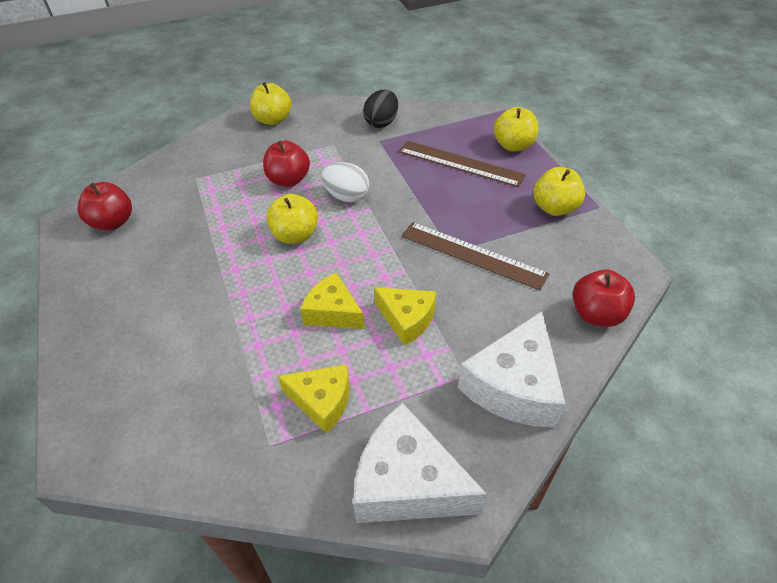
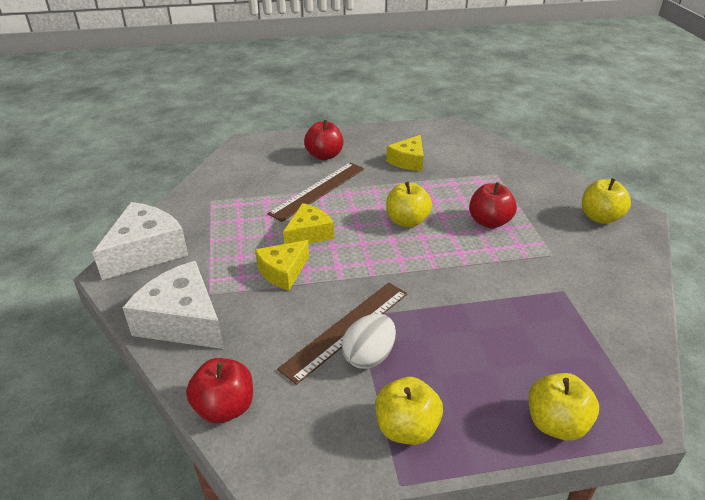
camera: 100 degrees right, 10 degrees down
(113, 222) = (443, 141): red apple -> red apple (324, 156)
(322, 401) = (230, 222): yellow cheese -> yellow cheese (408, 161)
(346, 196) = (458, 255): white egg -> white egg (369, 356)
(381, 122) = (604, 298): black egg -> none
(460, 163) = (513, 354): brown ruler -> brown ruler (318, 190)

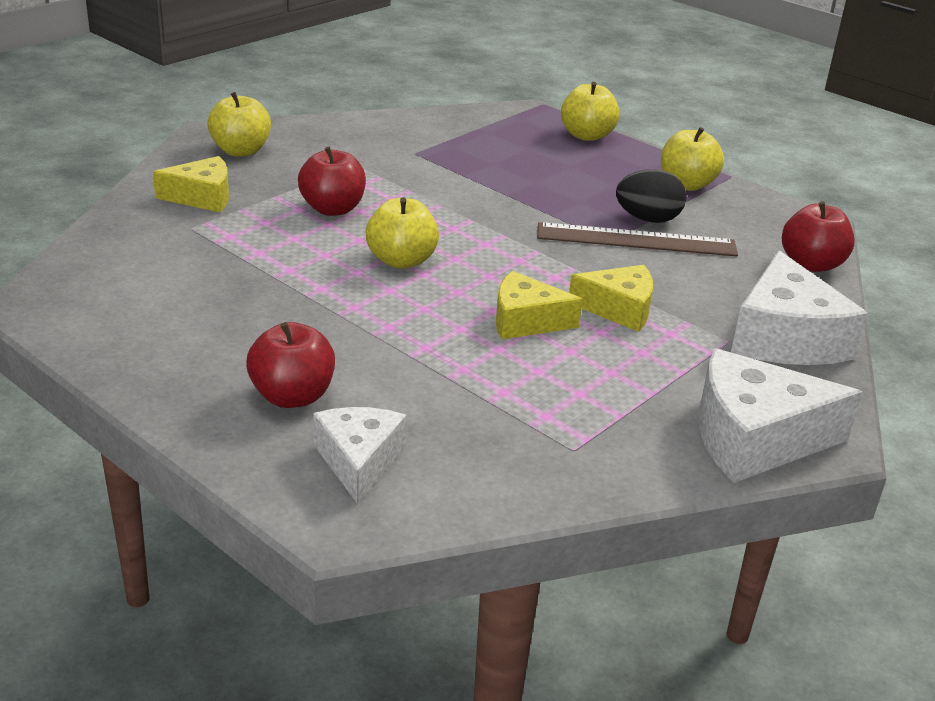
camera: 130 degrees left, 5 degrees down
(270, 155) = (359, 461): none -> white cheese
(318, 190) = (413, 356): brown ruler -> none
(369, 356) = (647, 219): white egg -> black egg
(408, 161) = (225, 306): yellow cheese -> yellow cheese (202, 197)

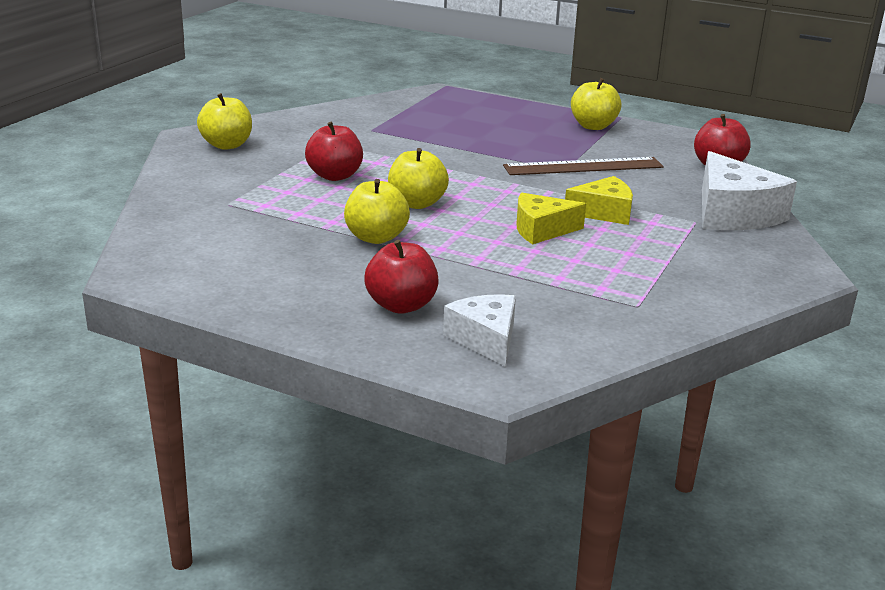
camera: 15 degrees left, 5 degrees down
(202, 197) = (220, 181): yellow cheese -> none
(587, 136) = (496, 103): yellow apple -> yellow apple (376, 237)
(647, 219) = (581, 152): black egg -> none
(754, 438) = (757, 278): white cheese -> none

